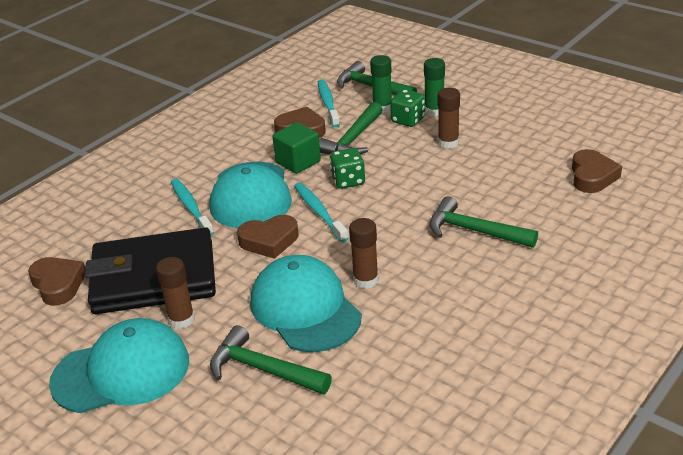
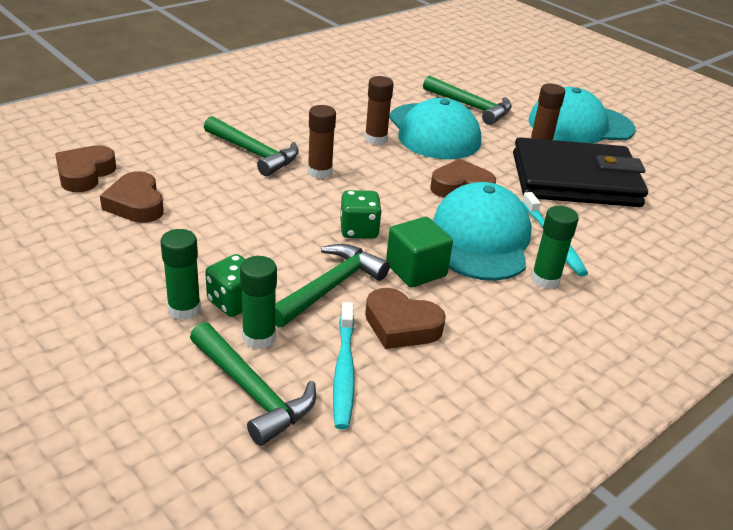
camera: 175 degrees left, 0 degrees up
(58, 284) = (670, 193): brown heart -> brown heart (136, 204)
(203, 176) = (545, 279): none -> green glue stick
(319, 212) = (403, 203): turquoise toothbrush -> none
(448, 143) = (205, 251): brown glue stick -> brown glue stick (320, 172)

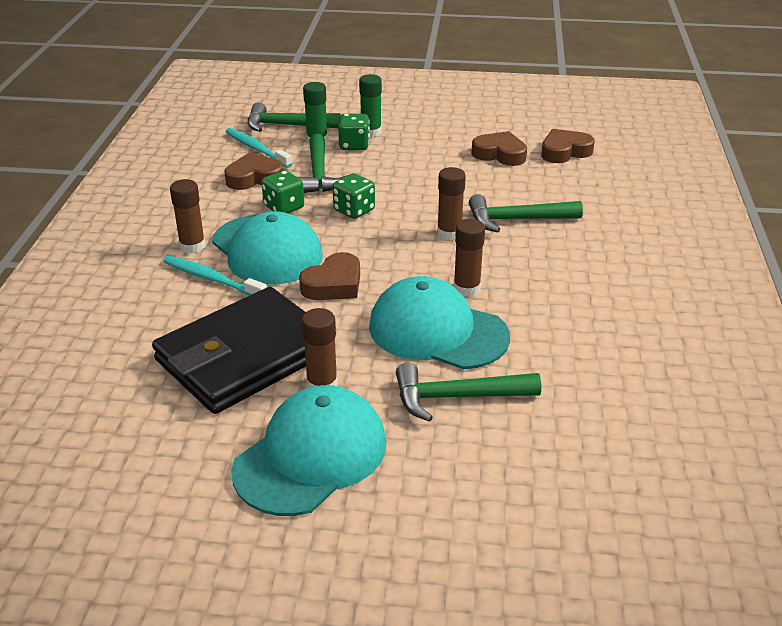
camera: 140 degrees right, 0 degrees up
(85, 174) = (564, 151): brown heart -> brown heart turned 90 degrees counterclockwise
(416, 270) = (284, 207): green cube -> green dice
(545, 279) = (192, 246): green glue stick -> brown glue stick

